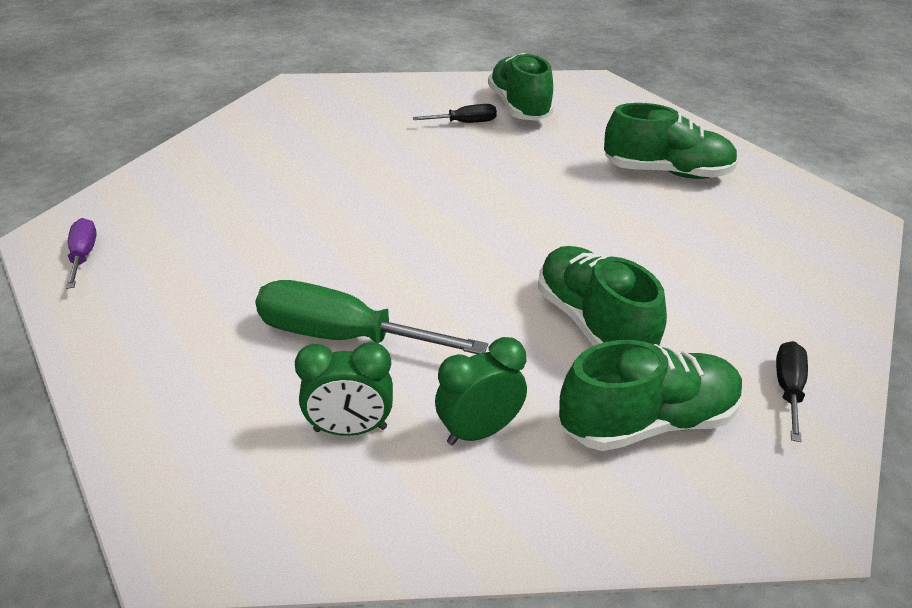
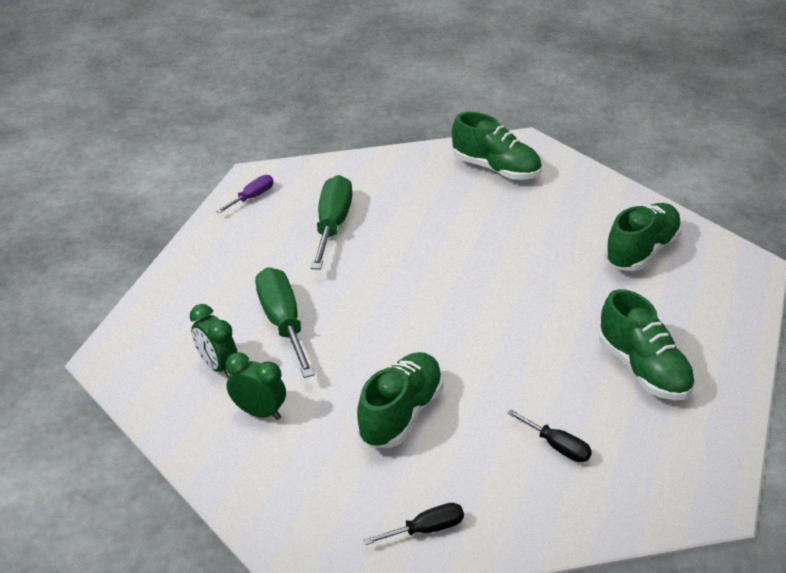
camera: 55 degrees right, 0 degrees up
(231, 227) = (333, 225): none -> green screwdriver
(465, 123) = (579, 240): black screwdriver -> black screwdriver (557, 446)
(648, 422) = (331, 476): green shoe -> green shoe (496, 169)

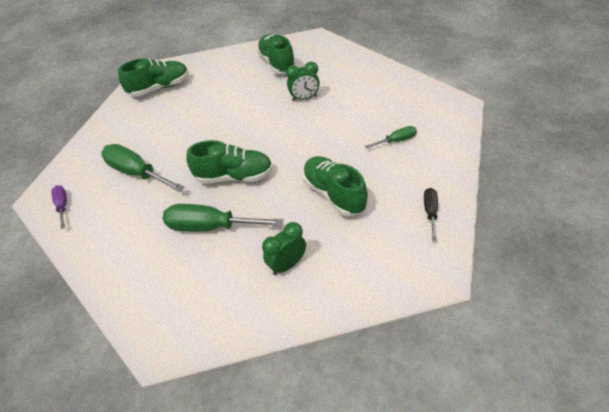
camera: 60 degrees left, 10 degrees up
(218, 366) = (225, 276): green clock -> green clock (304, 98)
(557, 446) = (396, 141): black screwdriver -> green screwdriver
(644, 369) = (361, 93): green shoe -> green shoe (234, 176)

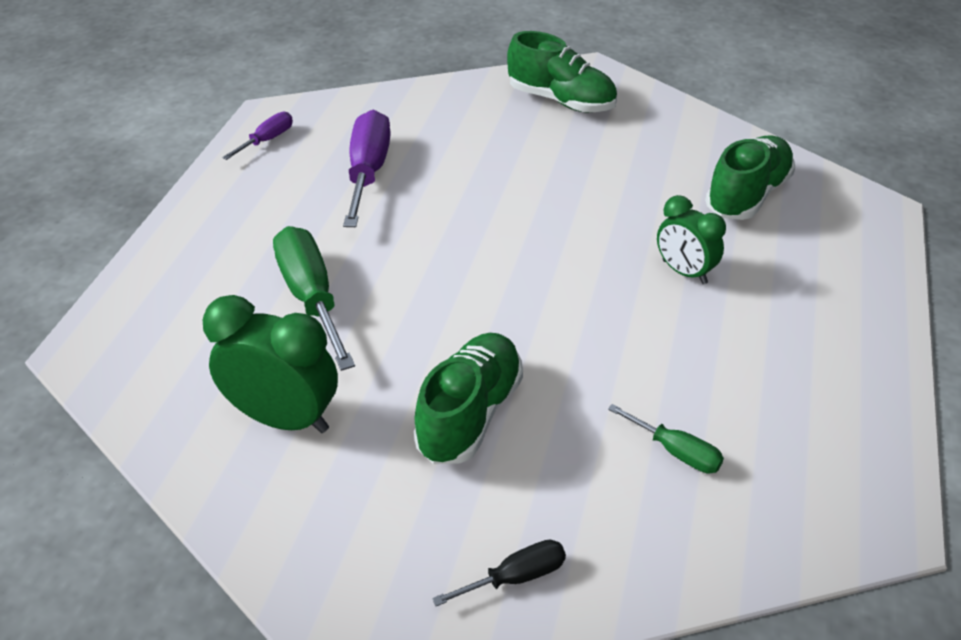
camera: 55 degrees right, 5 degrees down
(137, 173) = (368, 172): green screwdriver -> purple screwdriver
(234, 176) = (429, 274): green shoe -> none
(287, 265) = (284, 418): green clock -> green clock, size x1.57

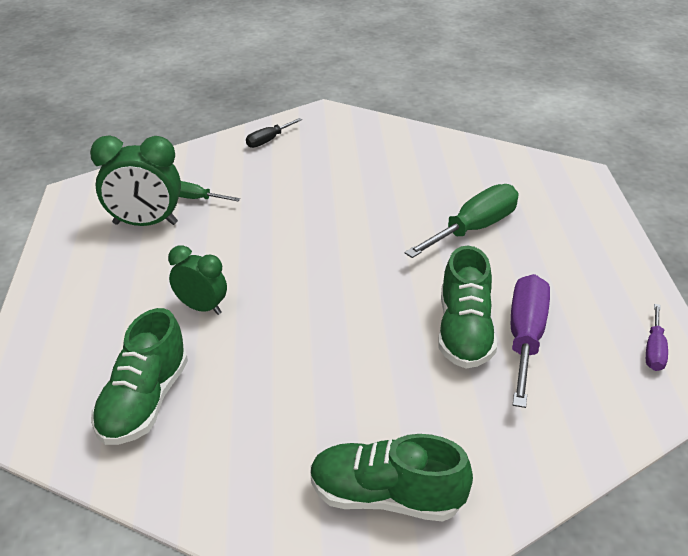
camera: 160 degrees right, 5 degrees down
(284, 418) = (429, 169): green clock -> green clock (145, 223)
(311, 297) = (474, 229): green screwdriver -> green screwdriver turned 90 degrees counterclockwise
(368, 172) = (525, 338): purple screwdriver -> purple screwdriver turned 150 degrees counterclockwise
(470, 414) = (324, 191): green shoe -> green shoe (464, 332)

